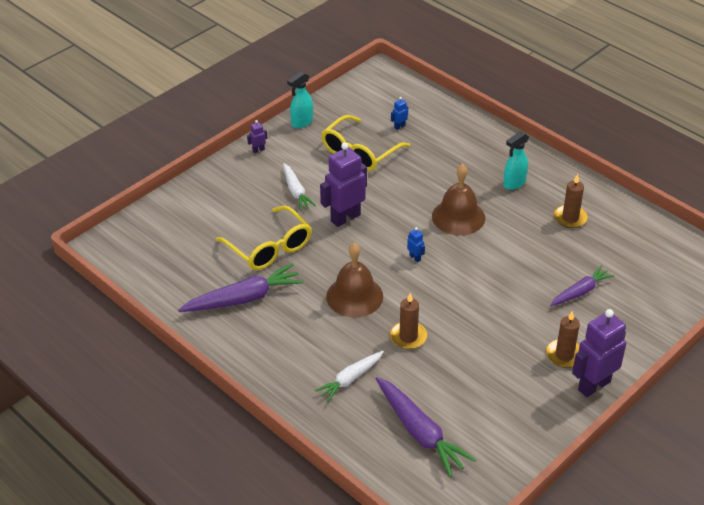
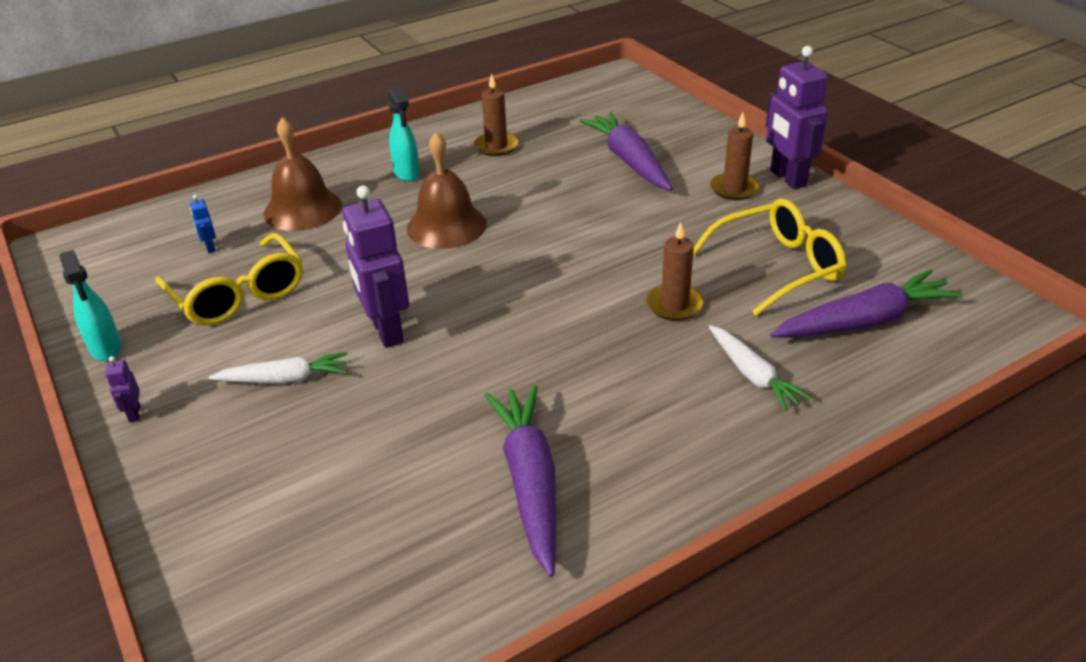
camera: 75 degrees left, 5 degrees down
(270, 248) = (412, 430): yellow glasses -> yellow glasses (778, 267)
(354, 296) = (572, 346): brown bell -> brown bell (302, 209)
(415, 258) = (512, 275): blue robot -> none
(580, 292) = (629, 161): purple carrot -> purple carrot, size x1.59

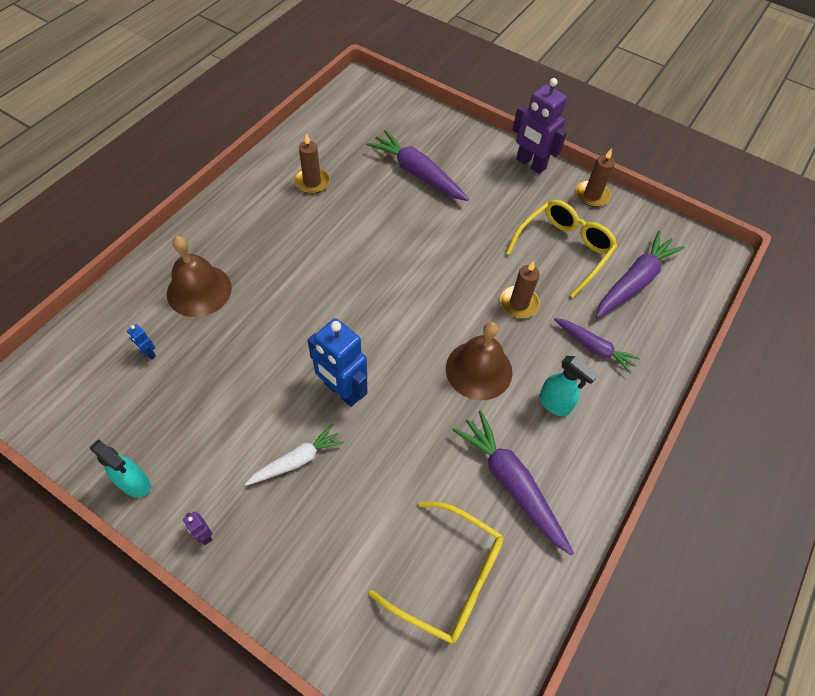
camera: 30 degrees left, 20 degrees up
(239, 295) = (207, 394): yellow glasses -> yellow glasses (449, 578)
(386, 331) = (342, 391): purple robot -> blue robot
(407, 173) = (259, 229): turquoise spray bottle -> turquoise spray bottle (555, 404)
(446, 226) = (323, 275): brown bell -> brown bell (479, 370)
(734, 189) = (502, 183): brown candle -> brown candle (592, 195)
(752, 375) = (594, 347): white carrot -> purple carrot

